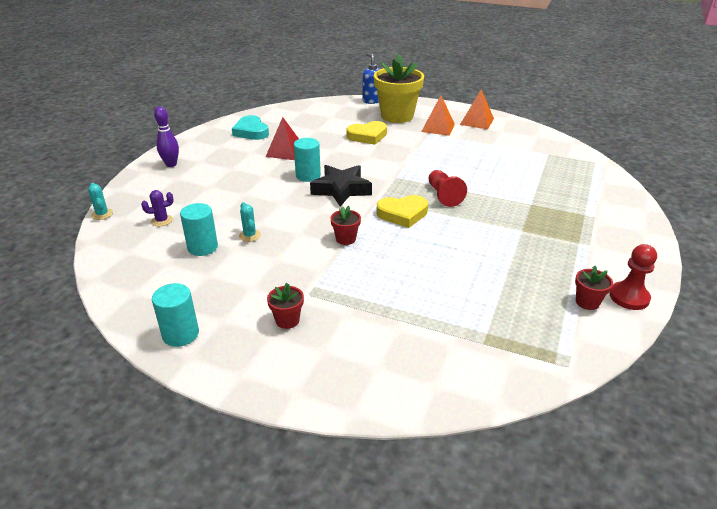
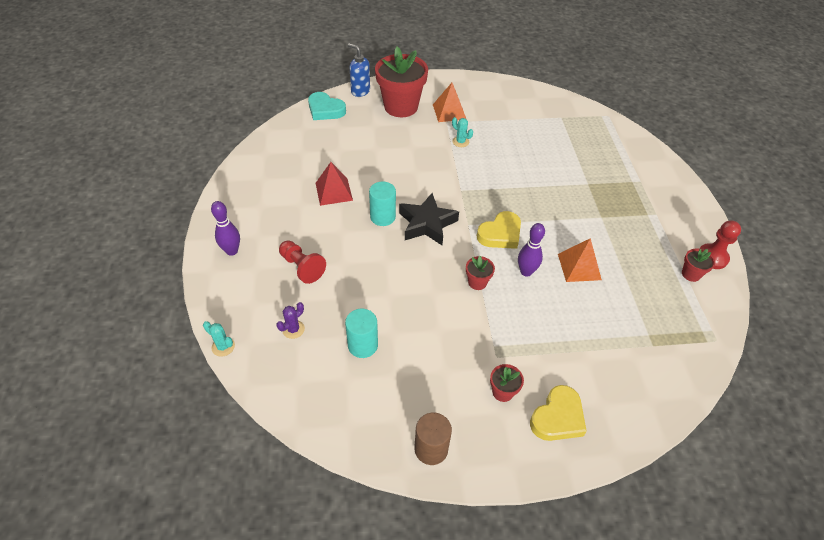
camera: 30 degrees left, 15 degrees up
(180, 334) = (431, 449): turquoise cylinder -> brown cylinder
(250, 235) = (393, 313): turquoise cactus -> turquoise cactus (460, 142)
(251, 131) = (275, 174): turquoise heart -> turquoise heart (325, 110)
(367, 136) = (395, 143): yellow heart -> yellow heart (558, 417)
(397, 116) = (401, 107): yellow flower pot -> red flower pot
(400, 246) = (526, 272): none -> purple bowling pin
(443, 195) = (516, 199): red pawn -> red pawn (302, 267)
(477, 121) = (476, 92): orange pyramid -> orange pyramid (579, 266)

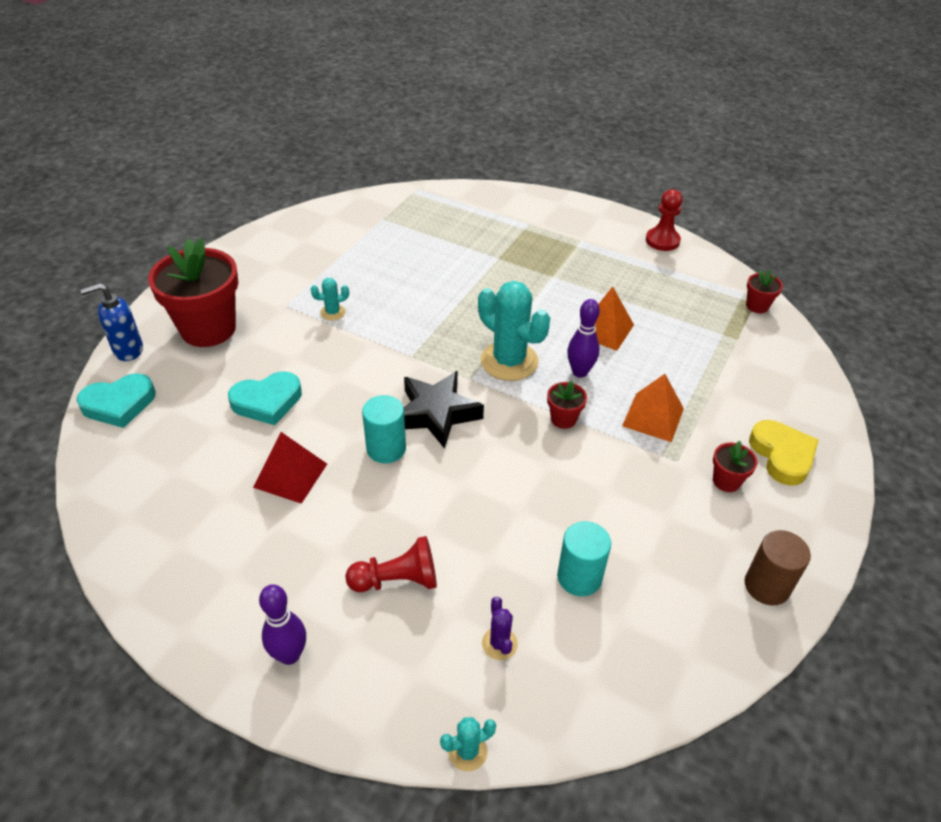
camera: 55 degrees left, 5 degrees down
(373, 155) = (267, 401): none -> turquoise heart
(449, 112) = (270, 293): orange pyramid -> orange pyramid (653, 417)
(500, 234) = (509, 361): yellow heart -> turquoise cactus
(691, 274) = (672, 265): red flower pot -> red flower pot (757, 306)

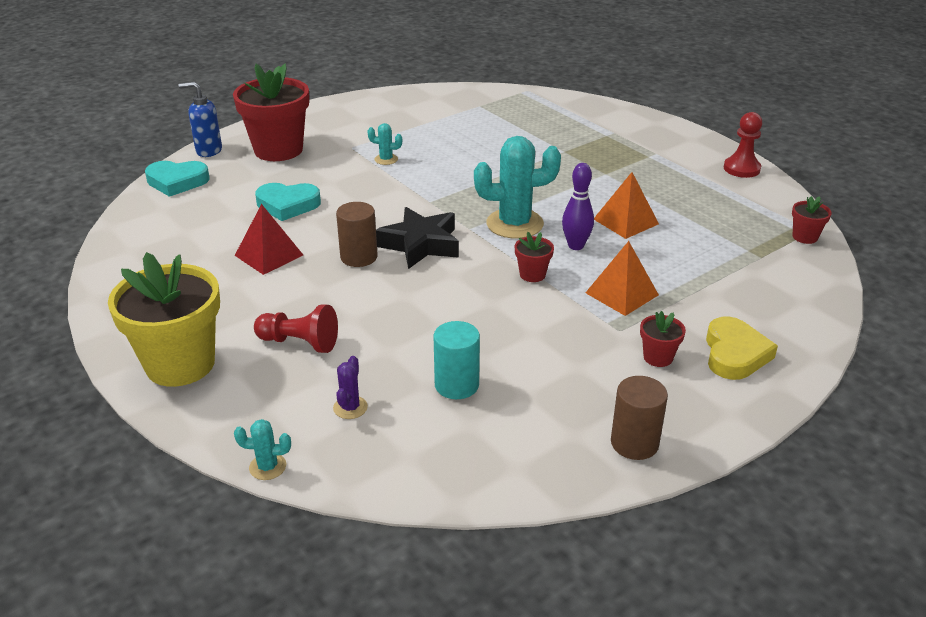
camera: 25 degrees right, 10 degrees down
(289, 655) = (180, 364): purple bowling pin -> yellow flower pot
(386, 449) = (359, 257): turquoise cylinder -> brown cylinder
(509, 361) = (514, 224): turquoise cactus -> turquoise cactus turned 75 degrees counterclockwise

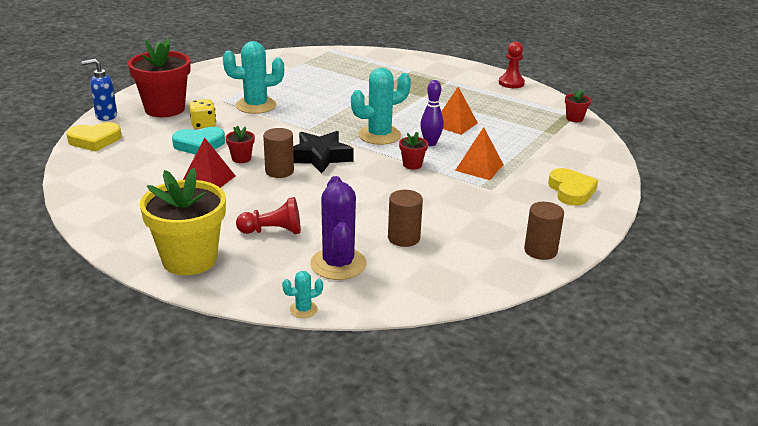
camera: 20 degrees left, 5 degrees down
(177, 182) = (95, 140): turquoise heart -> yellow heart
(309, 178) = (203, 125): none -> yellow dice
(350, 407) = (338, 264): purple cactus -> purple cactus, size x2.18
(386, 159) = (256, 105): turquoise cactus -> turquoise cactus, size x2.18
(456, 385) = (404, 238): turquoise cylinder -> brown cylinder
(658, 357) = (525, 200): red flower pot -> red flower pot (241, 158)

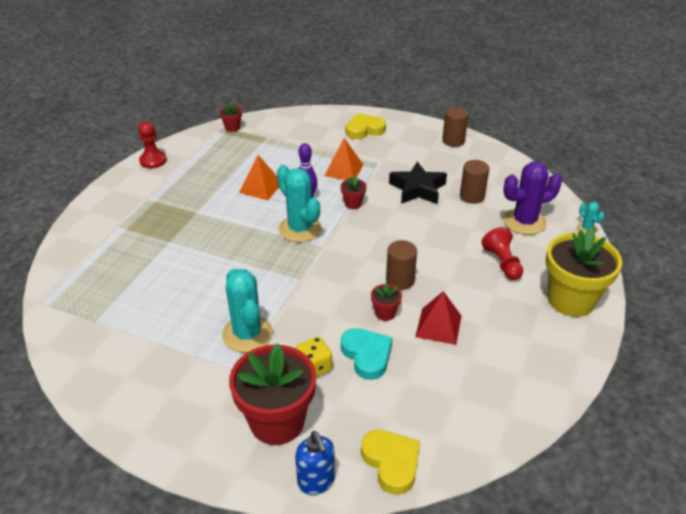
camera: 100 degrees left, 10 degrees up
(320, 157) = (360, 259): black star -> black star (417, 189)

